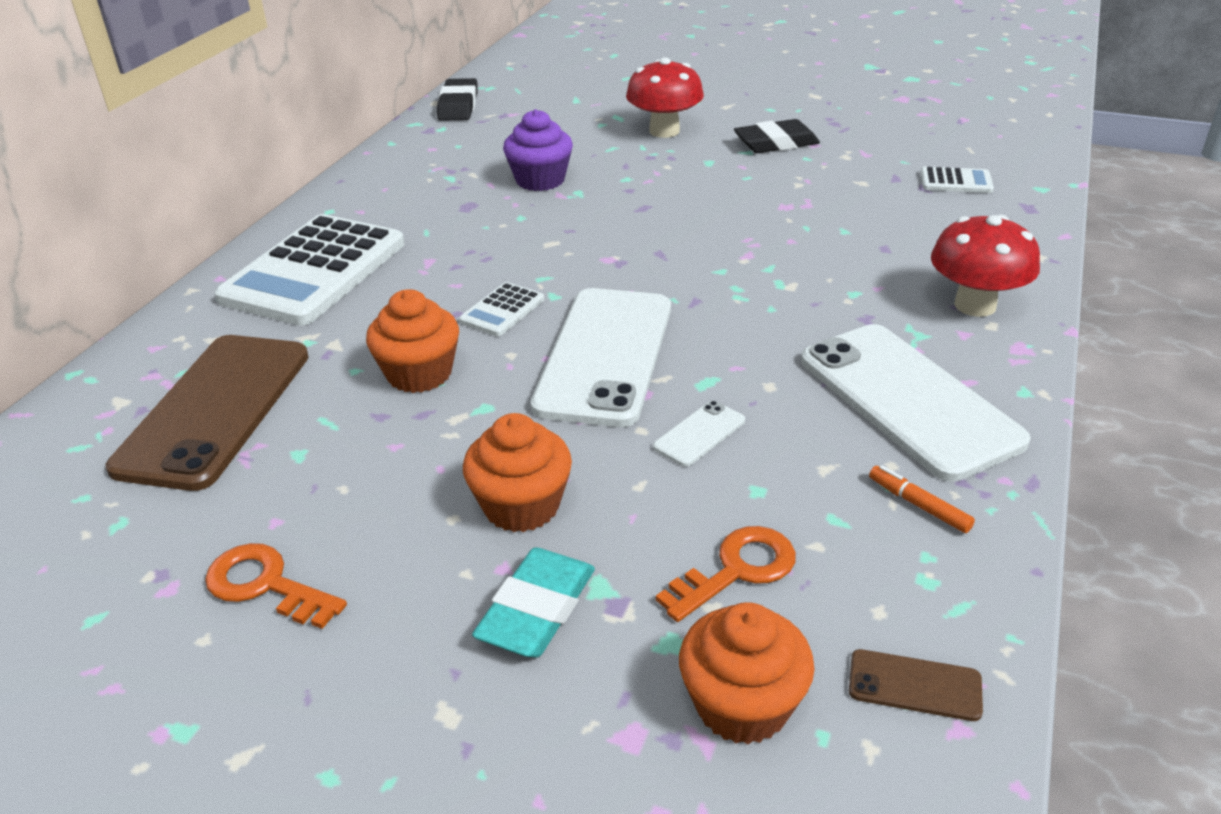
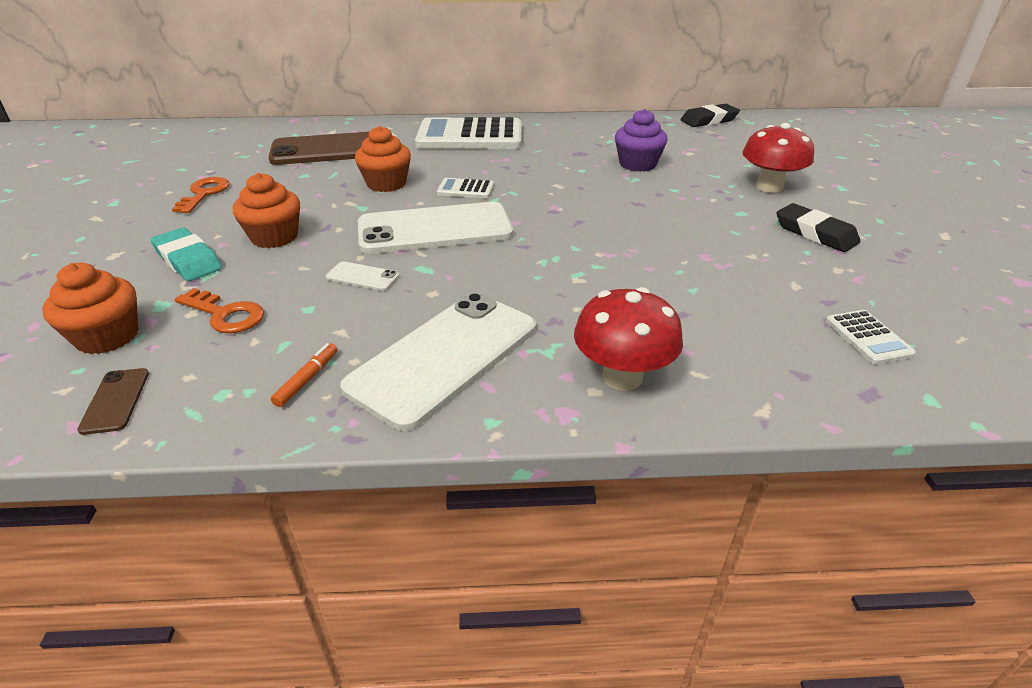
camera: 65 degrees right, 0 degrees up
(537, 609) = (188, 260): turquoise eraser -> turquoise eraser turned 45 degrees clockwise

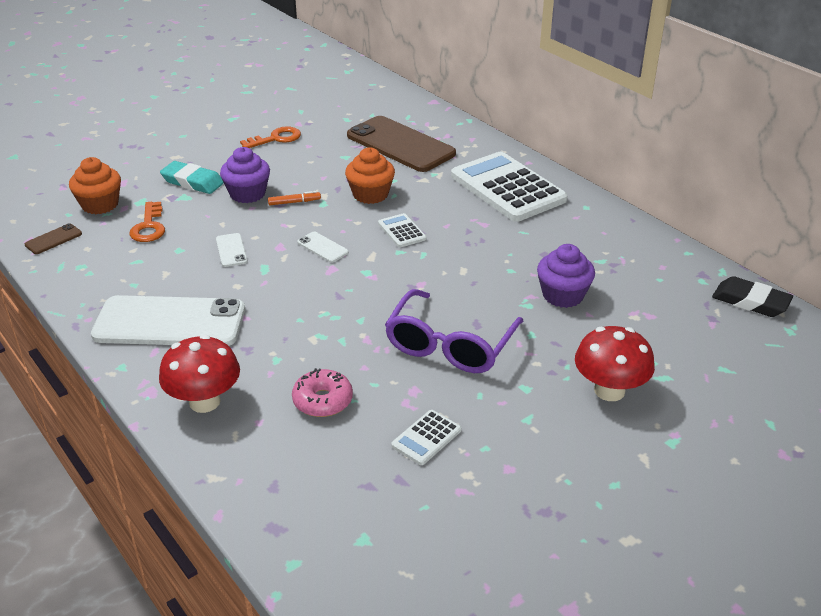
camera: 55 degrees right, 0 degrees up
(188, 260) = (192, 182): turquoise eraser -> turquoise eraser turned 75 degrees counterclockwise
(274, 237) = (247, 194): orange cupcake -> purple cupcake
(307, 379) = (112, 285): orange marker -> orange marker (294, 202)
(435, 229) = (322, 247): white phone -> white phone, size x0.41
(657, 222) = (450, 345): none -> purple glasses
(683, 304) = (323, 401): none -> pink donut
(815, 233) = (530, 445): black eraser -> none
(868, 337) = (358, 513): white calculator -> white calculator (426, 438)

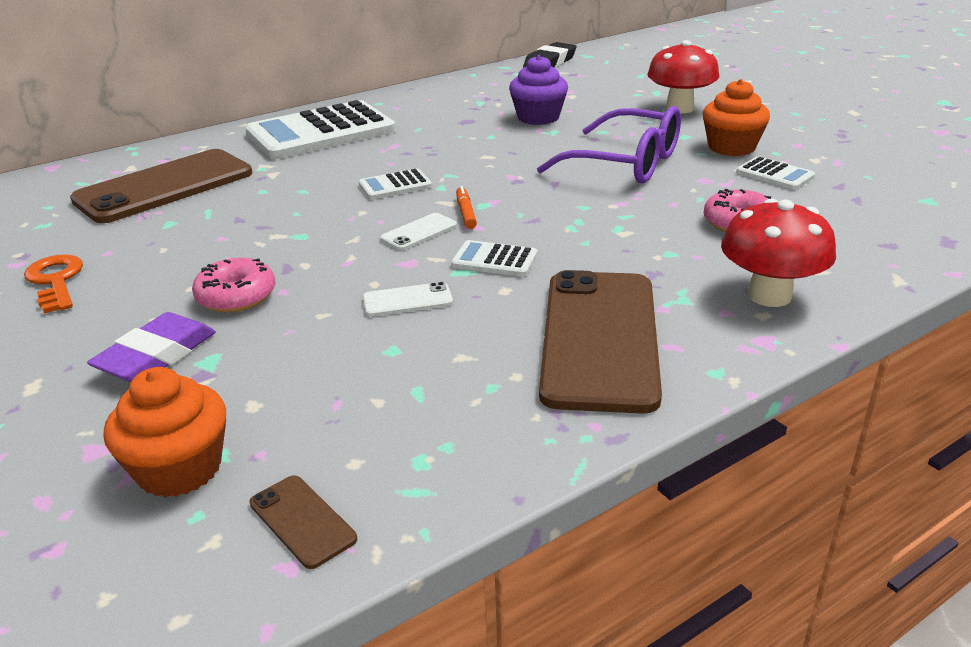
camera: 85 degrees left, 5 degrees down
(149, 227) = (302, 391): orange key -> none
(170, 322) = (599, 338): white phone -> brown phone
(192, 182) = (156, 356): turquoise eraser -> purple eraser
(247, 194) = (236, 297): purple cupcake -> pink donut
(277, 280) = (494, 260): none -> white calculator
(294, 202) = (285, 256): orange marker -> orange marker (465, 213)
(370, 194) = (293, 204): orange cupcake -> orange cupcake (731, 147)

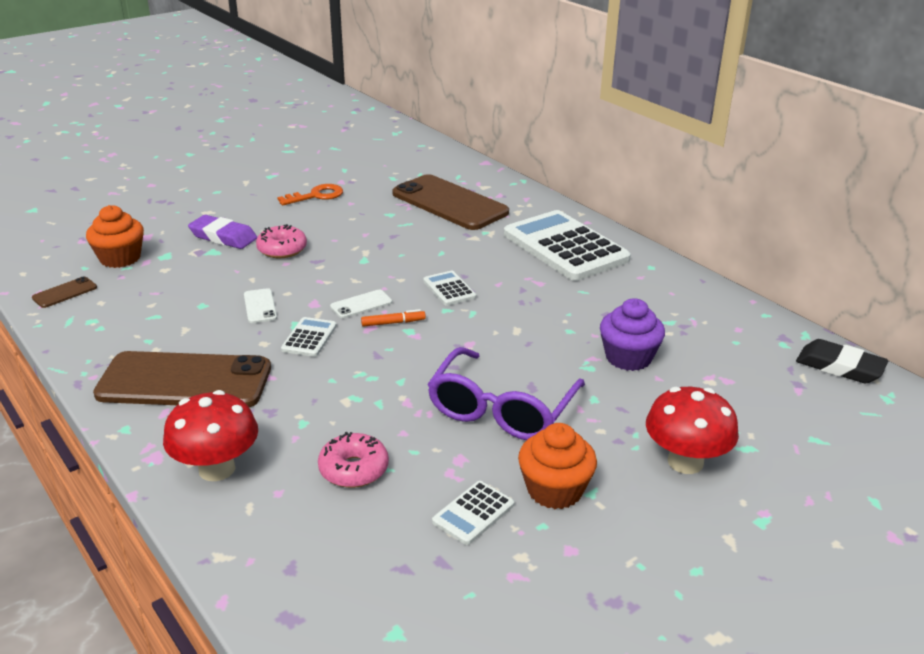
camera: 85 degrees right, 0 degrees up
(419, 232) = (361, 304): white phone -> white phone turned 75 degrees counterclockwise

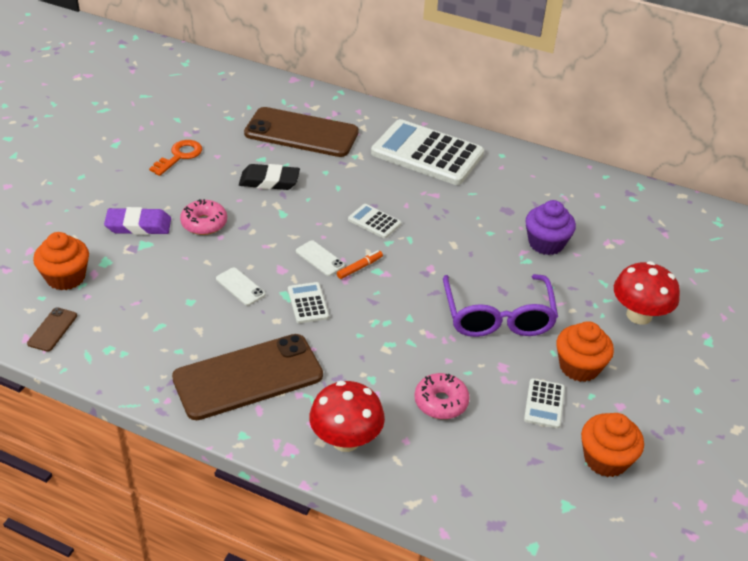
camera: 30 degrees left, 10 degrees up
(361, 304) = (320, 258): white phone -> white phone turned 75 degrees counterclockwise
(495, 602) = (605, 459): none -> orange cupcake
(839, 367) = (677, 206): black eraser -> black eraser (269, 181)

